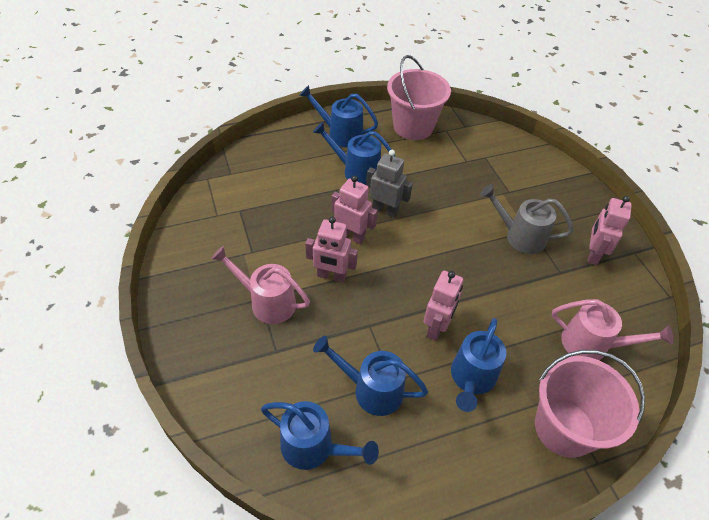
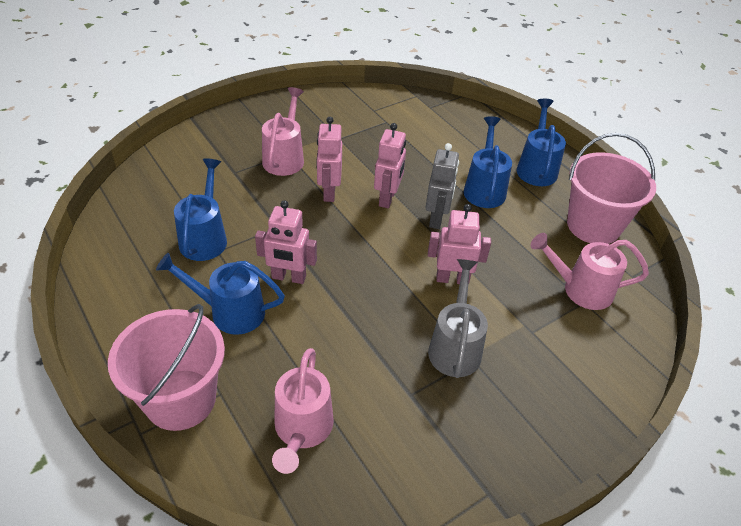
camera: 75 degrees right, 5 degrees down
(314, 447) = (143, 210): blue watering can -> none
(474, 155) = (580, 289): none -> pink watering can
(592, 254) = (460, 434): pink robot -> pink robot (452, 279)

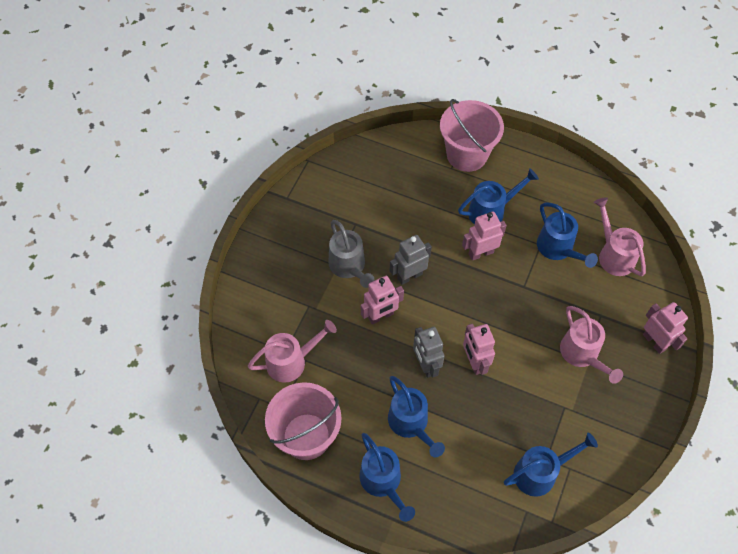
camera: 150 degrees right, 15 degrees up
(302, 431) = (396, 174): pink watering can -> pink watering can (613, 254)
(329, 192) = (519, 340): pink robot -> pink robot (654, 342)
(389, 298) = (409, 276): none -> grey robot
(398, 118) = (541, 472): none -> blue watering can

